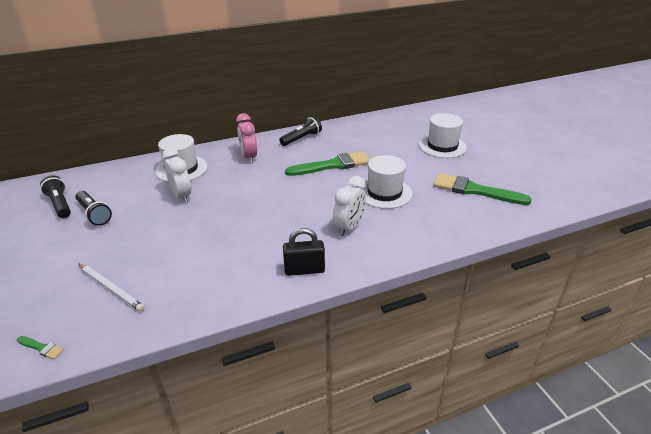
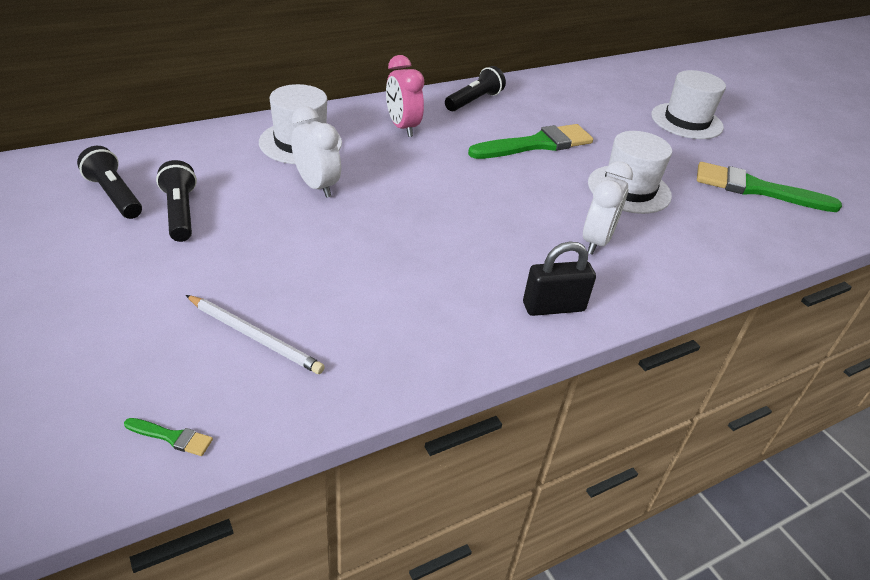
camera: 10 degrees left, 5 degrees up
(94, 214) = (180, 213): black flashlight -> black flashlight turned 150 degrees counterclockwise

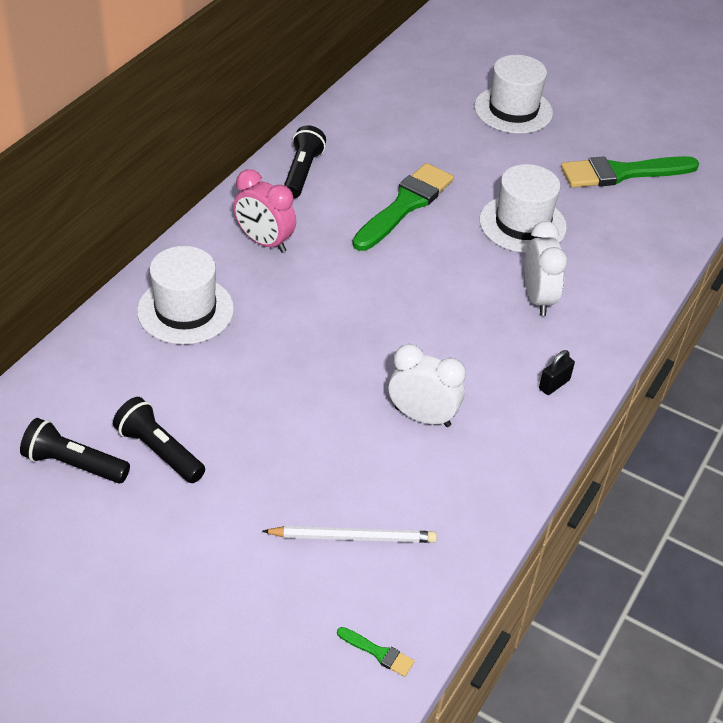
camera: 30 degrees left, 5 degrees up
(172, 437) = (378, 653): green brush -> green brush turned 45 degrees clockwise
(317, 186) = (253, 356): white clock -> white clock (422, 417)
(553, 307) = (554, 384): black padlock -> black padlock, size x0.60

